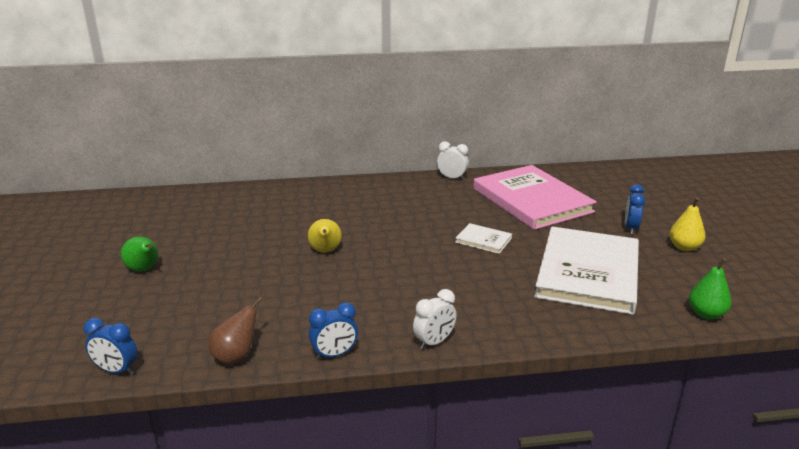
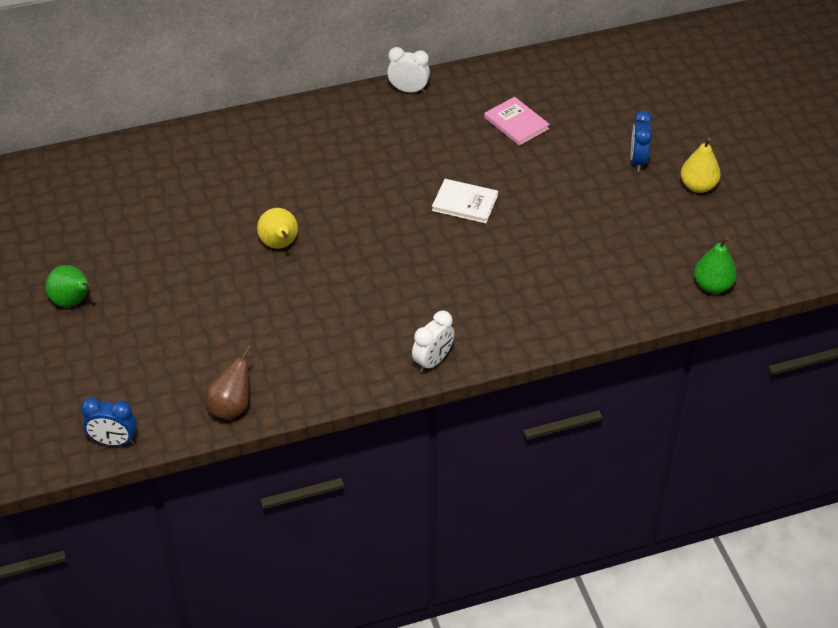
camera: 10 degrees left, 20 degrees up
(334, 354) = (333, 391): blue clock -> none
(531, 200) = (516, 123): pink book -> pink book, size x0.42
(588, 273) = (589, 241): white book -> none

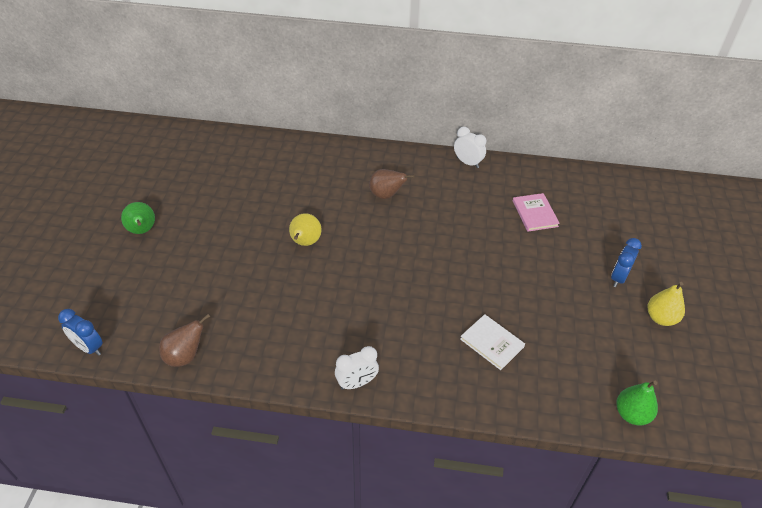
camera: 25 degrees right, 0 degrees up
(338, 160) = (386, 195): none -> brown pear
(465, 203) = (459, 261): white book -> white book (492, 343)

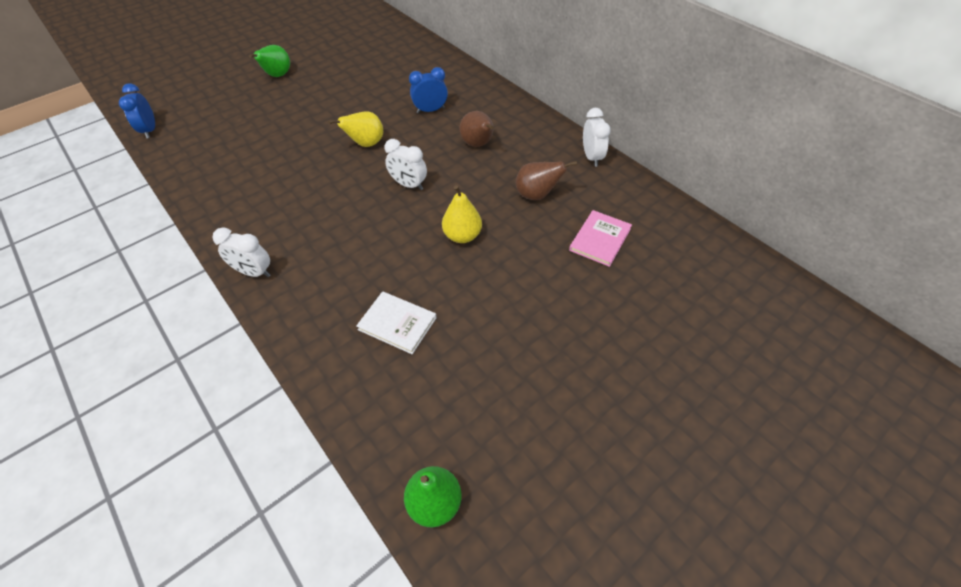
camera: 45 degrees right, 5 degrees up
(185, 356) = (186, 172): brown pear -> brown pear (537, 195)
(378, 252) = (409, 185): none -> white clock
(492, 343) = (397, 323): white book -> white book turned 60 degrees counterclockwise
(618, 277) = (611, 359): blue clock -> blue clock (430, 110)
(661, 318) = (605, 436): yellow pear -> yellow pear (462, 236)

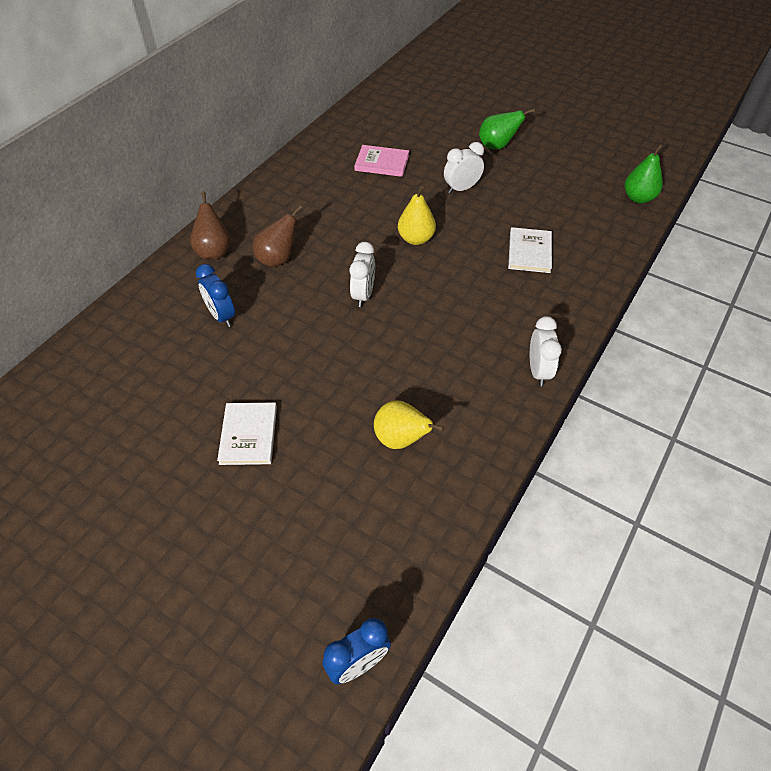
camera: 110 degrees left, 0 degrees up
(277, 76) = (159, 542): green pear -> green pear (497, 146)
(319, 111) = (249, 435): none -> white book
(366, 144) = (306, 355): yellow pear -> yellow pear (401, 439)
(537, 195) = (342, 204): brown pear -> brown pear (214, 251)
(592, 157) = (275, 180): white clock -> white clock (461, 189)

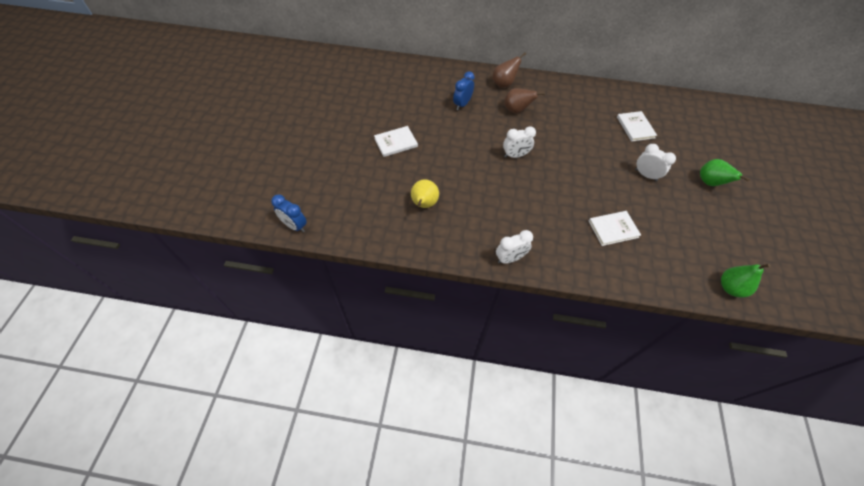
camera: 65 degrees right, 5 degrees up
(382, 163) = (635, 127): pink book -> white book
(416, 239) = (579, 165): yellow pear -> none

